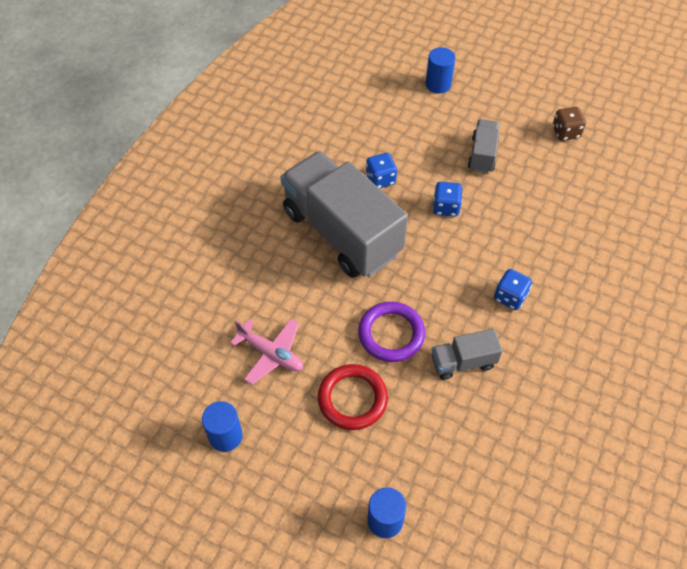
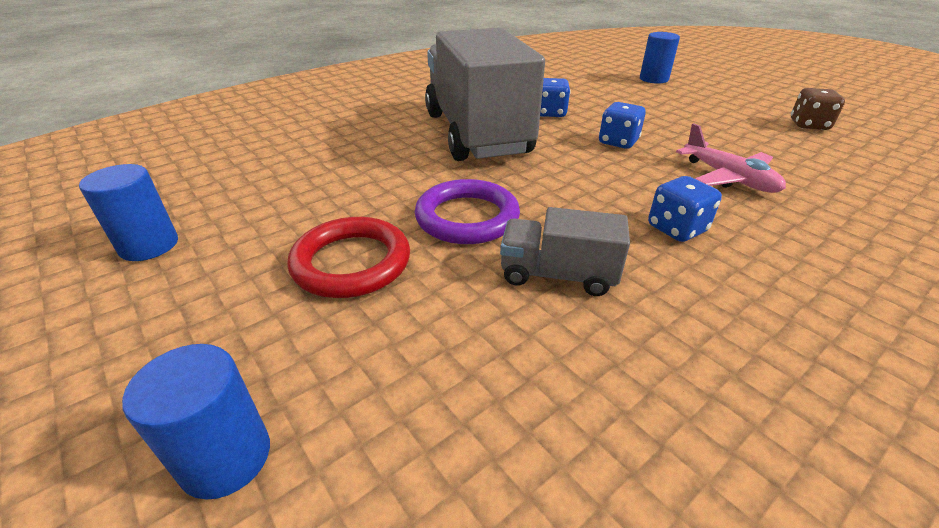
camera: 25 degrees right, 20 degrees down
(271, 354) = (298, 193): pink plane -> pink plane (728, 178)
(482, 154) = (686, 120): grey truck -> none

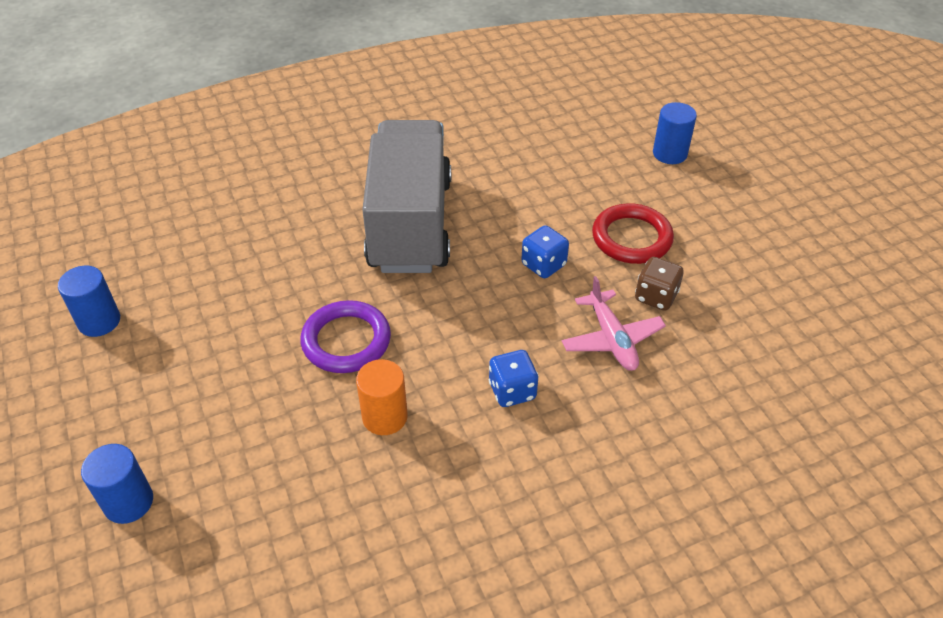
camera: 15 degrees right, 10 degrees up
(351, 263) = (239, 371): red ring -> red ring (631, 238)
(550, 113) = (505, 202): blue dice -> none
(557, 275) = (385, 417): grey truck -> orange cylinder
(808, 125) = (774, 275): brown dice -> brown dice (656, 296)

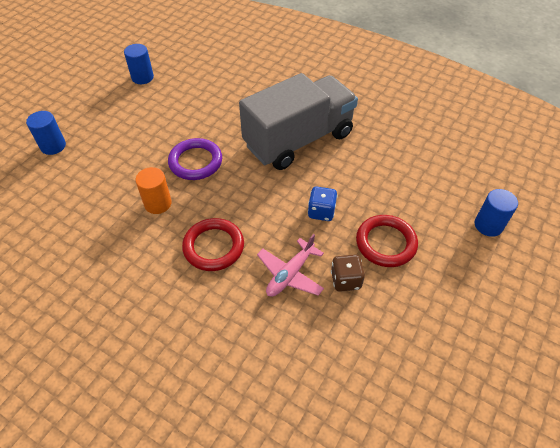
camera: 55 degrees right, 5 degrees up
(512, 391) = (213, 247): blue dice -> red ring

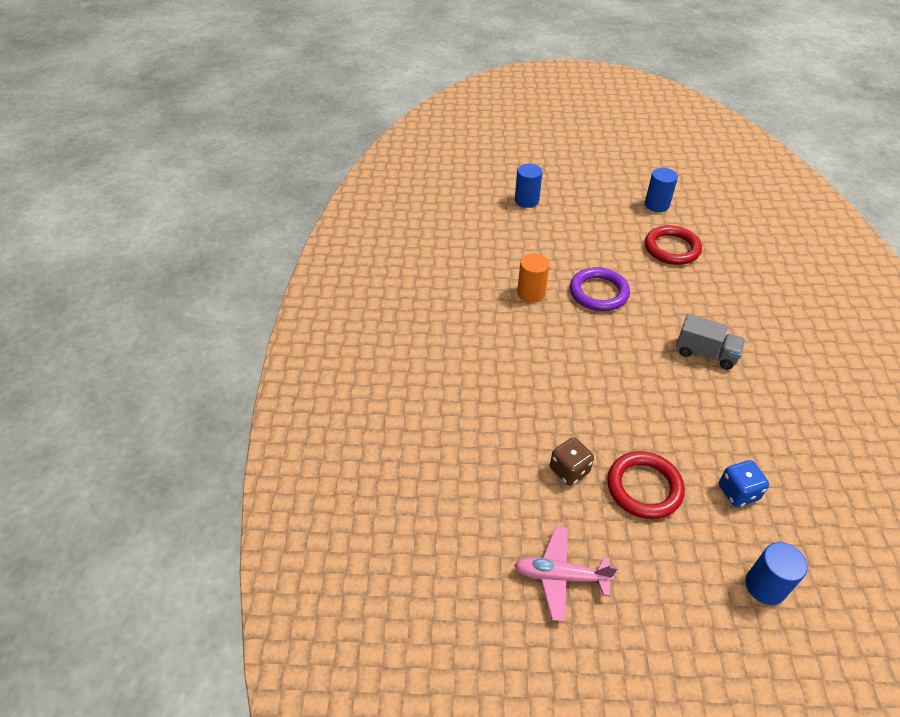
camera: 60 degrees right, 5 degrees down
(213, 247) = (521, 353): red ring -> red ring (672, 248)
(290, 274) = (539, 422): pink plane -> pink plane (560, 576)
(298, 140) = (705, 353): grey truck -> grey truck, size x0.45
(321, 212) = (632, 414): blue dice -> blue dice (738, 492)

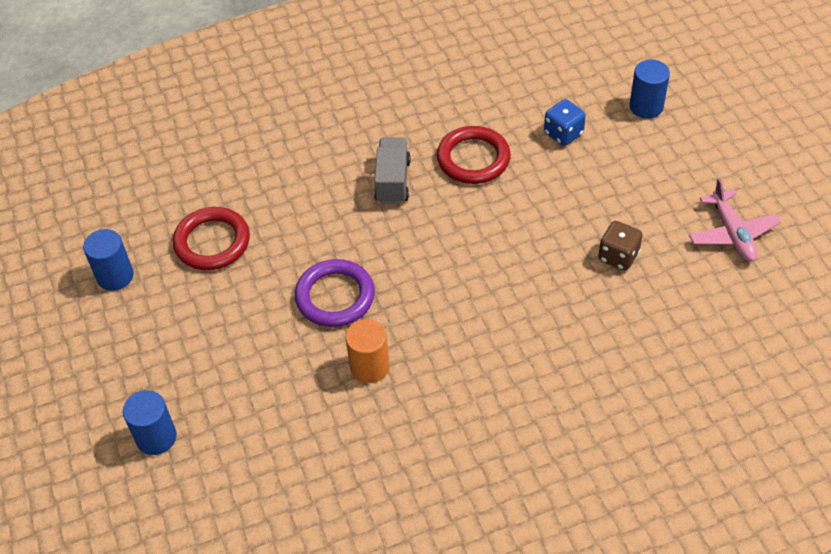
camera: 110 degrees left, 5 degrees up
(644, 487) = (601, 197): red ring -> red ring (473, 159)

